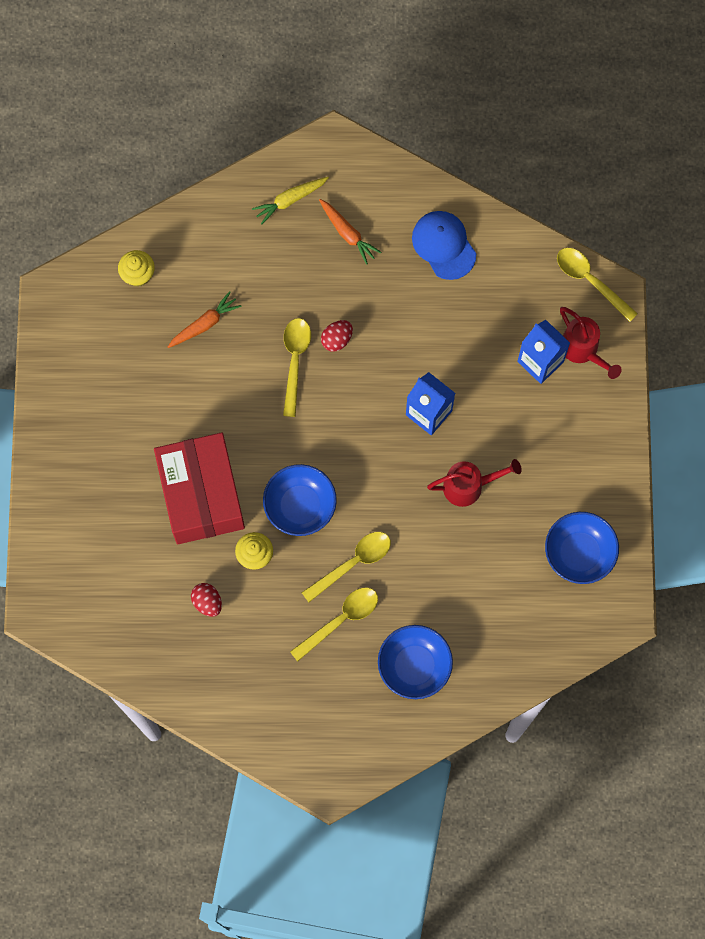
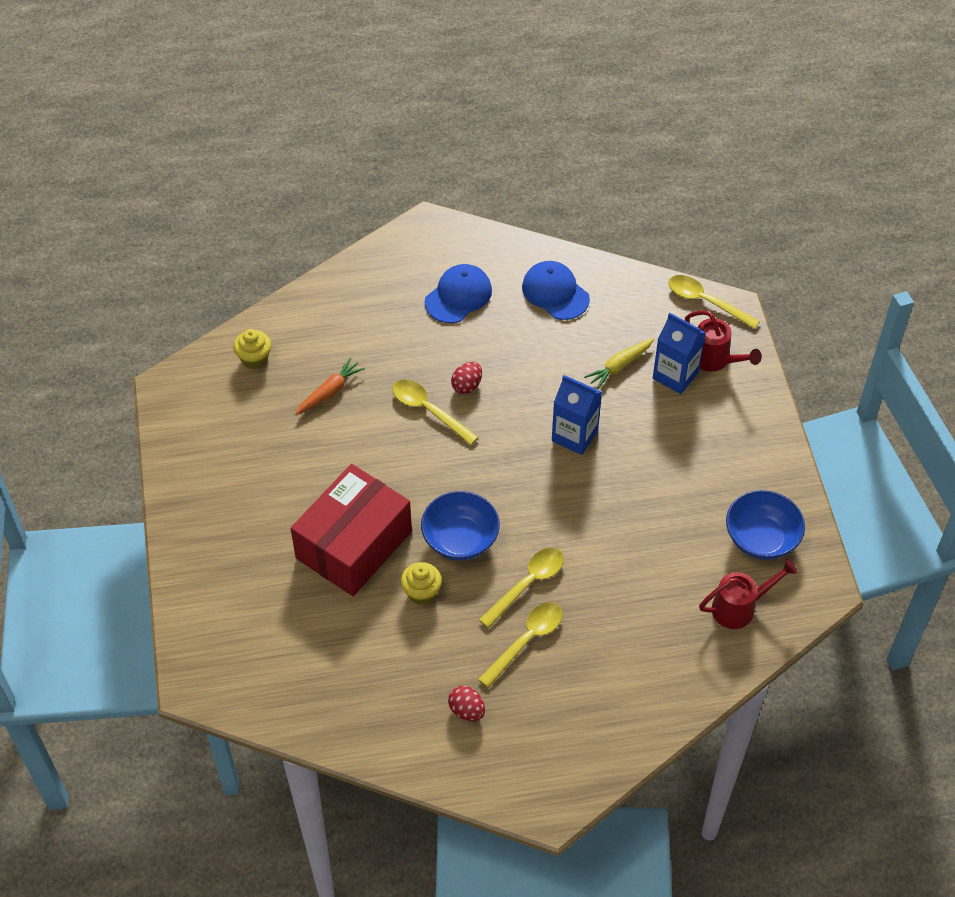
camera: 10 degrees left, 20 degrees down
(201, 495) = (354, 544): red box -> red box turned 60 degrees clockwise
(207, 602) = (379, 646): red egg -> red egg (466, 710)
(290, 200) = (396, 276): yellow carrot -> yellow carrot (619, 366)
(295, 361) = (428, 410): yellow spoon -> yellow spoon turned 45 degrees counterclockwise
(347, 233) = (458, 296): orange carrot -> blue cap
(414, 666) = (616, 673): blue bowl -> none
(469, 486) = (632, 495): red watering can -> red watering can (739, 607)

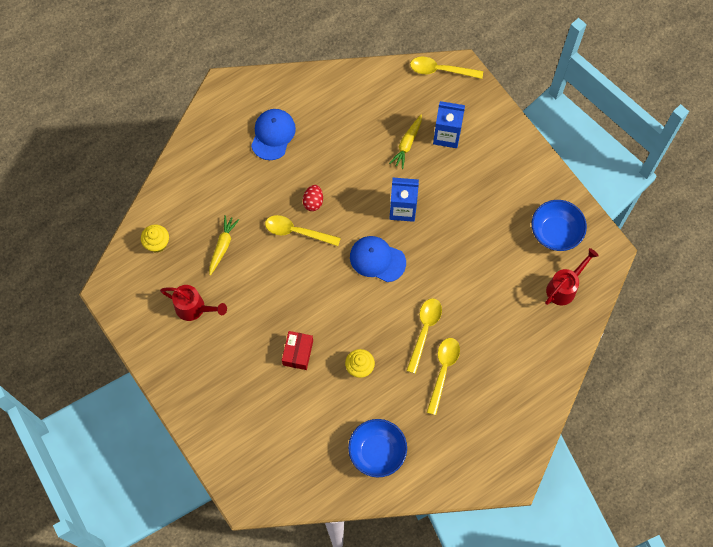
camera: 25 degrees left, 15 degrees up
(329, 392) = (222, 246): orange carrot -> yellow carrot
(354, 544) = (298, 353): red box -> red box, size x0.46
(460, 539) = (365, 318): blue bowl -> blue bowl (377, 451)
(466, 710) = (429, 436): red egg -> none
(555, 292) = (337, 105): blue cap -> blue cap (377, 259)
(715, 360) = (467, 112): red watering can -> red watering can (194, 308)

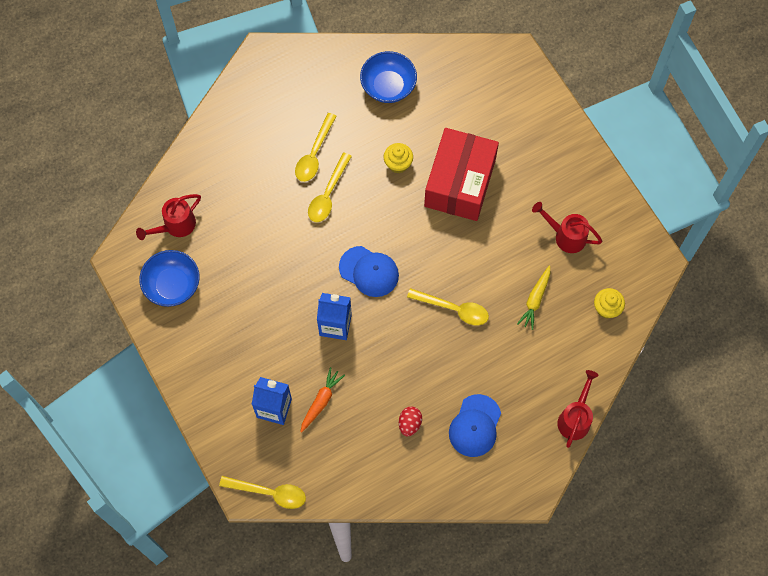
camera: 175 degrees left, 0 degrees up
(186, 147) = (575, 418): none -> red watering can
(298, 353) = (459, 183): red box -> red box, size x2.19
(313, 202) = (433, 341): red egg -> red egg (409, 424)
(407, 144) = (321, 401): yellow carrot -> orange carrot

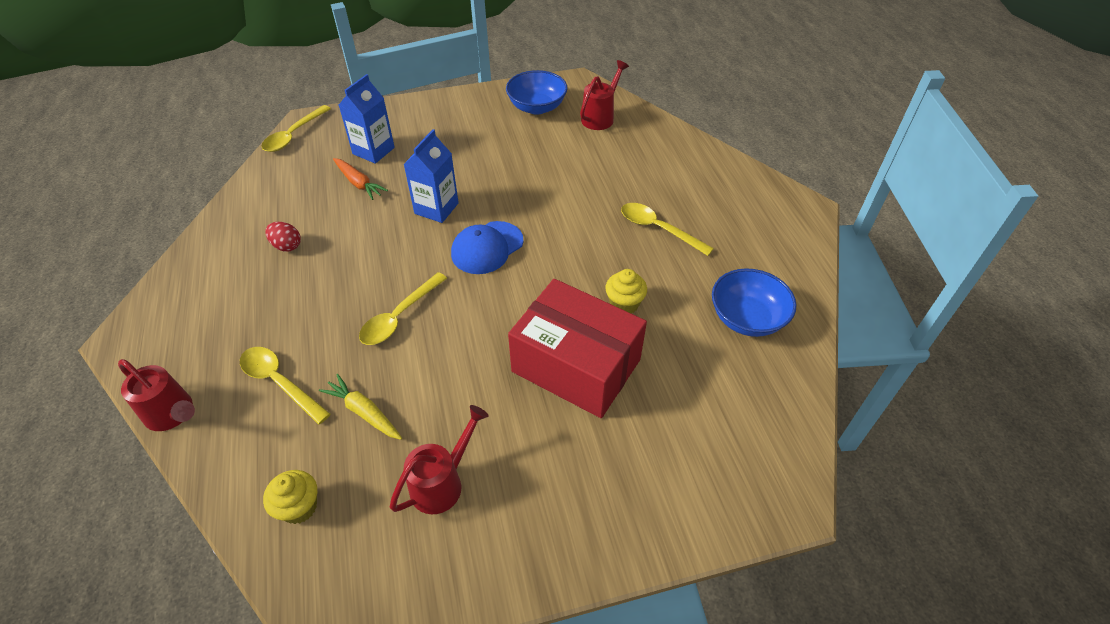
camera: 105 degrees right, 20 degrees down
(175, 226) = (600, 117): red watering can -> red watering can turned 60 degrees clockwise
(328, 194) = (600, 231): yellow spoon -> yellow spoon (279, 382)
(475, 426) = (242, 303): blue cap -> none

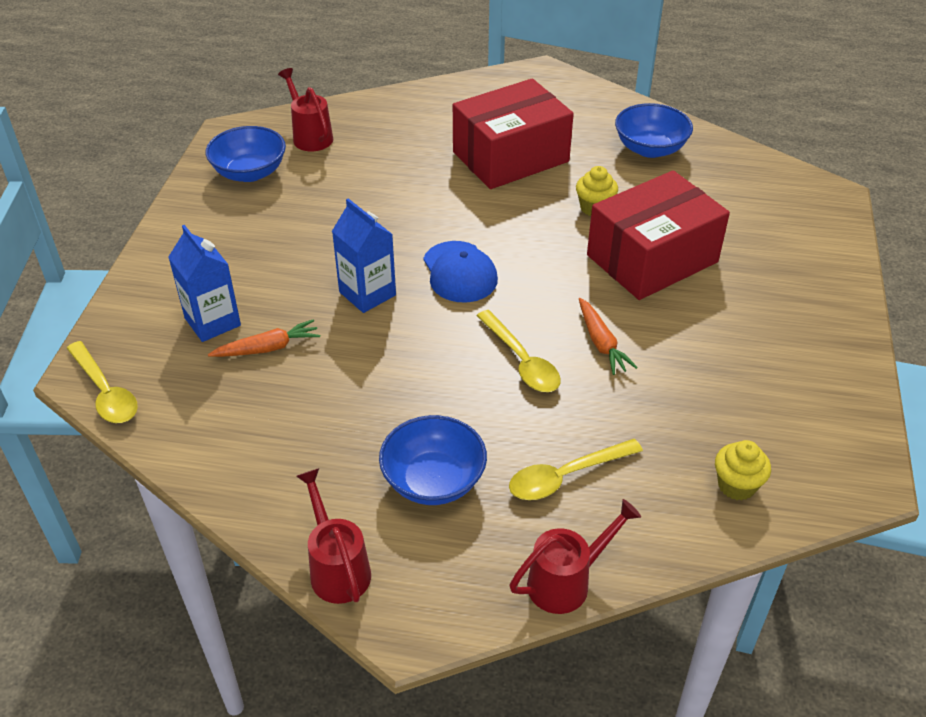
camera: 65 degrees left, 5 degrees down
(257, 307) = (433, 480): none -> blue bowl
(287, 246) = (339, 435): red egg -> none
(364, 412) = (640, 415): yellow carrot -> none
(442, 483) = (746, 377): red watering can -> red watering can (337, 568)
(443, 361) = (601, 343): none -> orange carrot
(658, 229) = (510, 157): yellow spoon -> red box

